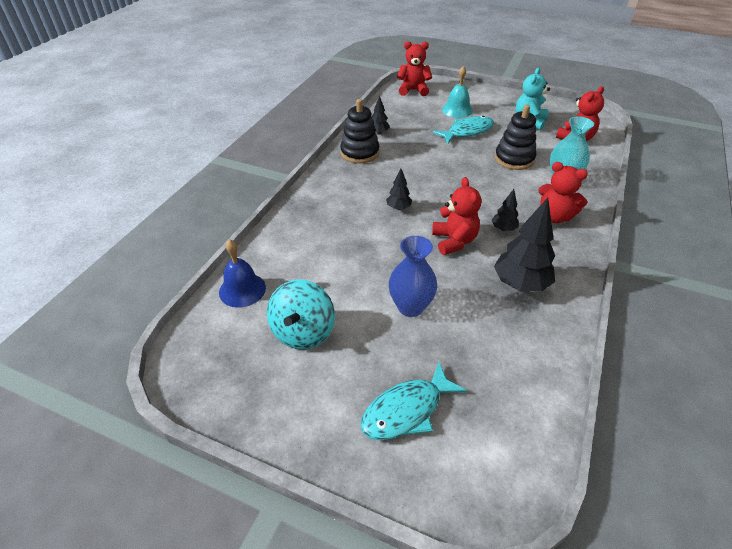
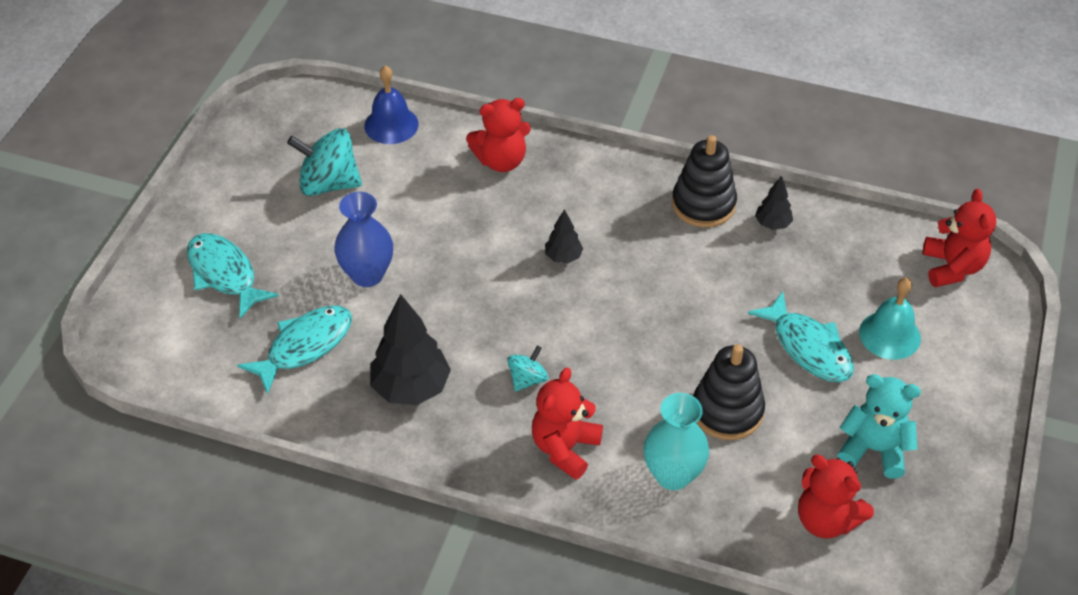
camera: 85 degrees right, 5 degrees up
(454, 241) = (494, 320): red teddy bear -> red teddy bear (501, 161)
(488, 347) = (305, 346): none -> turquoise fish
(503, 229) = (527, 379): black tree -> turquoise spinning top

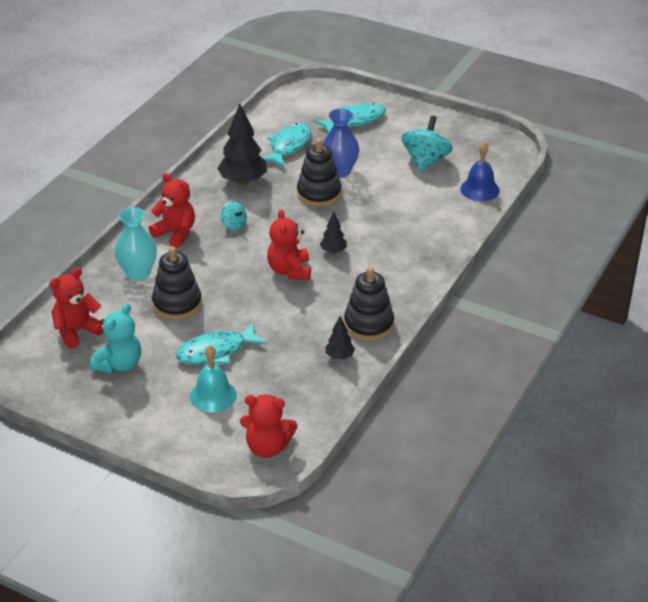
camera: 100 degrees right, 10 degrees down
(305, 346) = (288, 146): turquoise fish -> turquoise fish turned 120 degrees counterclockwise
(429, 291) = (319, 193): none -> black stacking toy
(501, 161) = (434, 234): red teddy bear -> red teddy bear (289, 271)

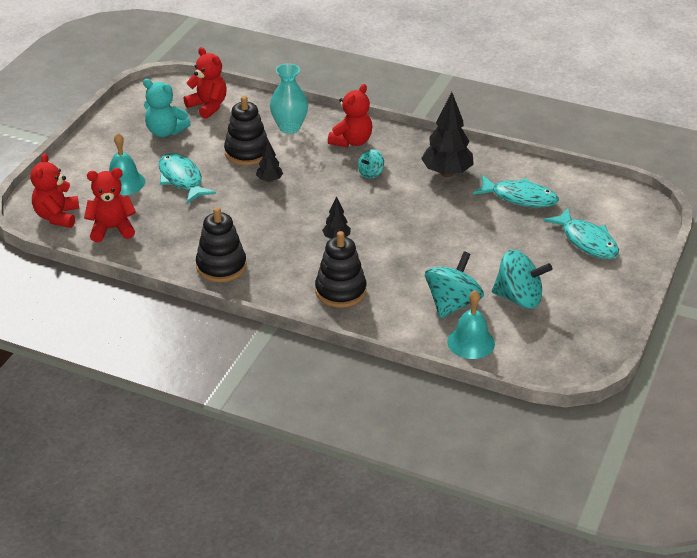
camera: 85 degrees right, 0 degrees up
(289, 271) = (301, 212): red teddy bear -> red teddy bear (112, 229)
(319, 193) = (436, 223): black stacking toy -> black stacking toy (340, 291)
(339, 356) = (173, 250): black tree -> black tree (269, 180)
(340, 171) = (481, 235): blue vase -> none
(431, 194) = (452, 303): none -> turquoise spinning top
(479, 189) = (471, 342): blue bell -> turquoise bell

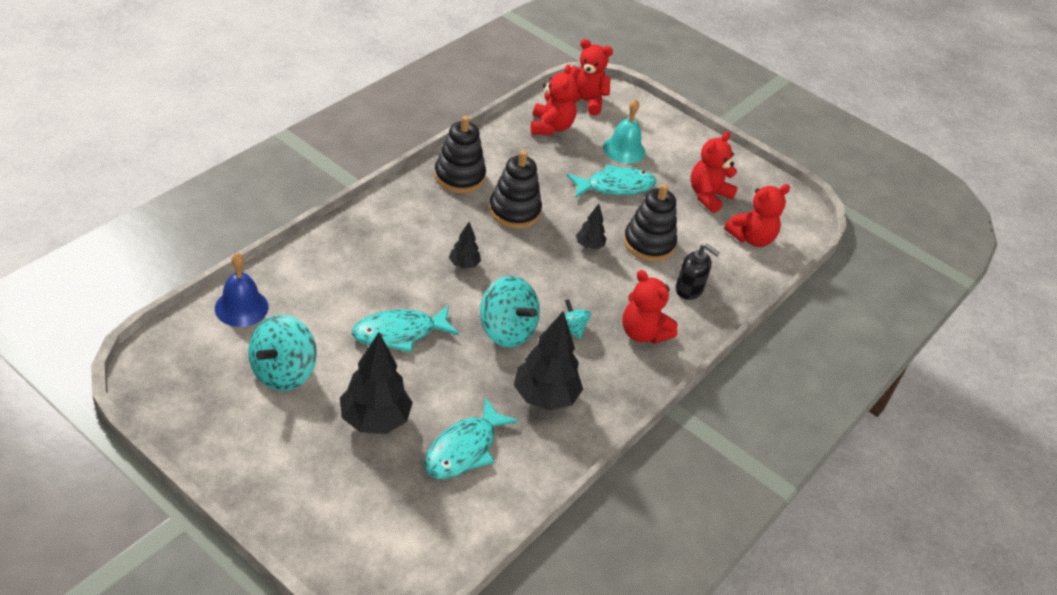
camera: 100 degrees right, 5 degrees up
(165, 132) = (708, 196): turquoise teddy bear -> red teddy bear
(289, 127) = (689, 290): turquoise vase -> black soap dispenser
(340, 291) = (377, 242): black stacking toy -> black stacking toy (514, 211)
(452, 303) = (308, 315): turquoise spinning top -> turquoise spinning top (506, 330)
(471, 342) = (241, 307): turquoise bell -> blue bell
(527, 242) = (375, 420): none -> black tree
(587, 241) = (345, 480): turquoise fish -> turquoise fish (399, 333)

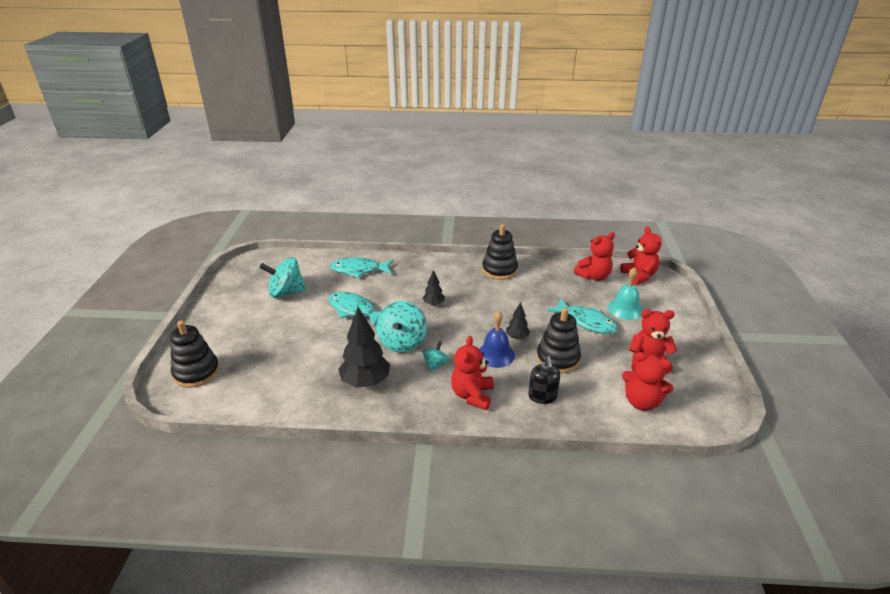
camera: 60 degrees right, 10 degrees down
(241, 307) = (315, 262): blue bell -> blue bell (495, 354)
(375, 420) = (282, 333): black tree -> none
(464, 449) = (291, 372): turquoise fish -> turquoise fish (358, 270)
(514, 211) = (502, 299): black stacking toy -> black stacking toy (196, 372)

